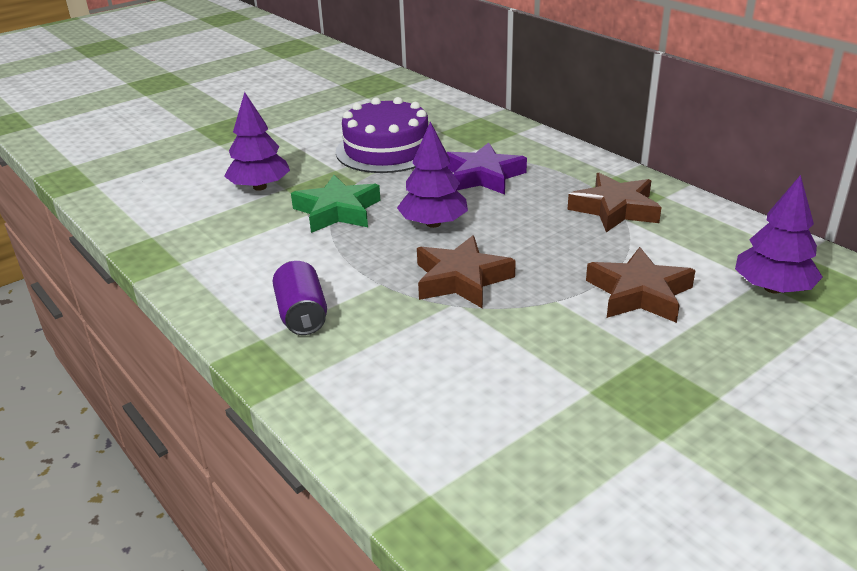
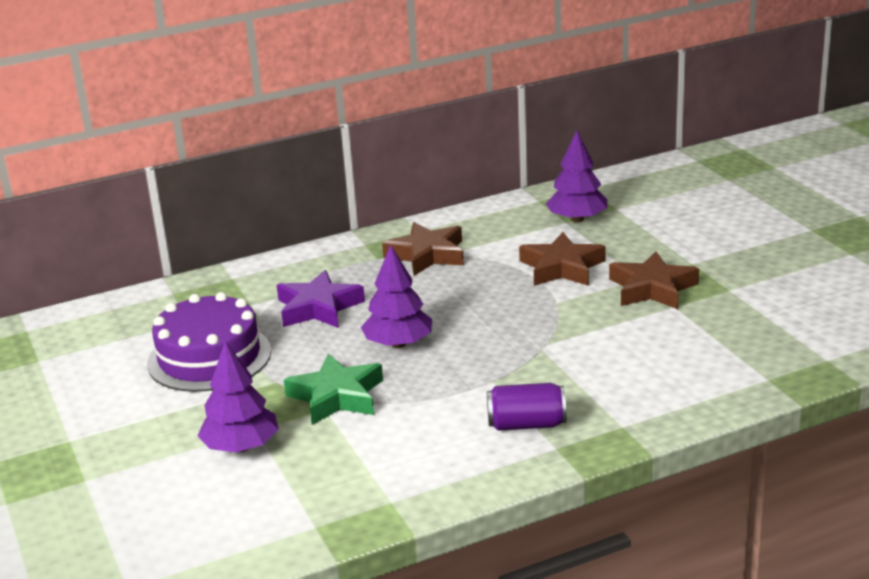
camera: 75 degrees left, 5 degrees down
(461, 279) = (505, 339): brown star -> brown star (652, 288)

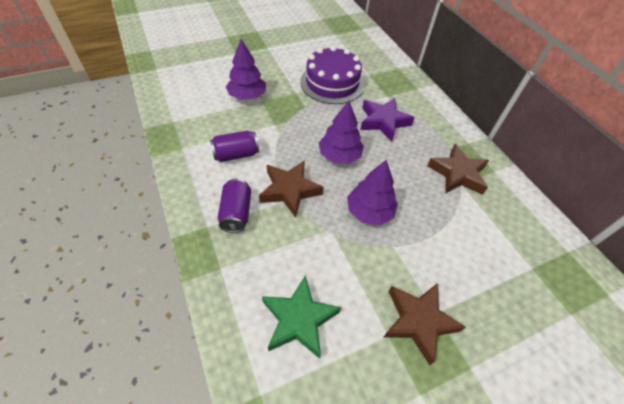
camera: 85 degrees right, 25 degrees up
(336, 396) = (285, 129): green star -> green star (299, 319)
(403, 440) = (236, 154): none -> purple can
(562, 267) = (448, 256): brown star -> brown star (289, 190)
(577, 219) = (539, 277): purple tree -> purple tree (369, 211)

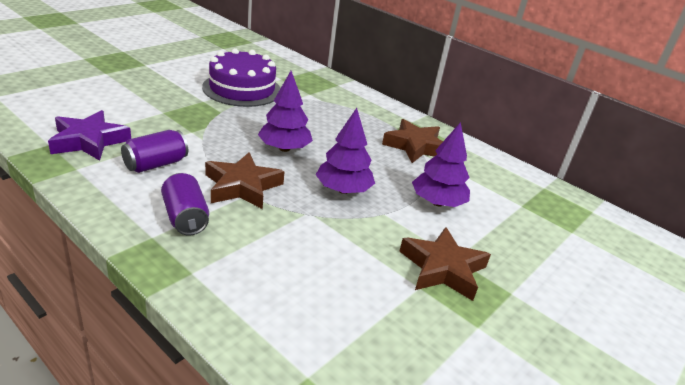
camera: 25 degrees left, 20 degrees down
(247, 96) = (142, 110): purple tree -> purple tree (437, 202)
(299, 319) = (316, 297): green star -> none
(383, 122) = (317, 115): purple star -> purple star (89, 141)

